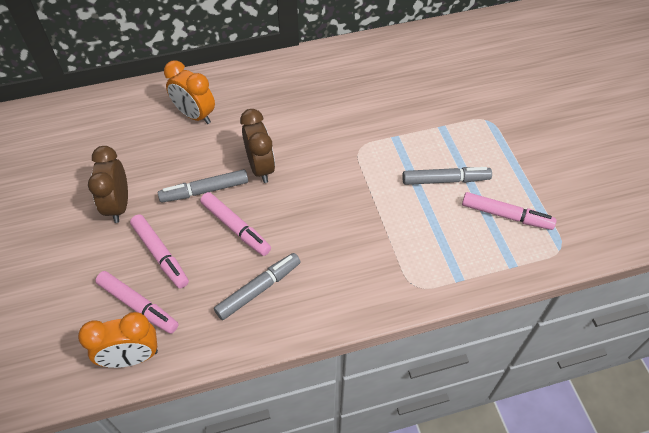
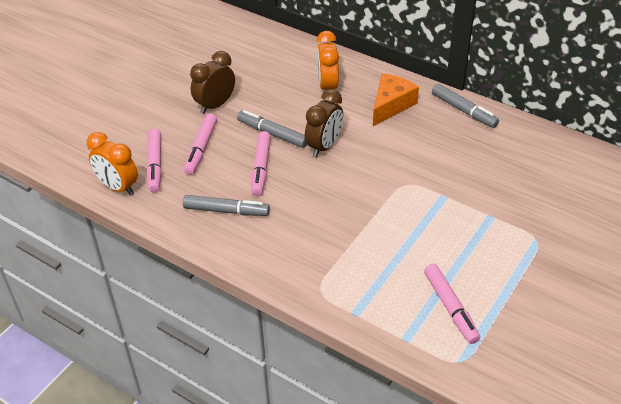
camera: 50 degrees right, 10 degrees down
(265, 94) = (391, 105): none -> orange cheese
(445, 180) = (439, 250): grey marker -> grey marker (463, 110)

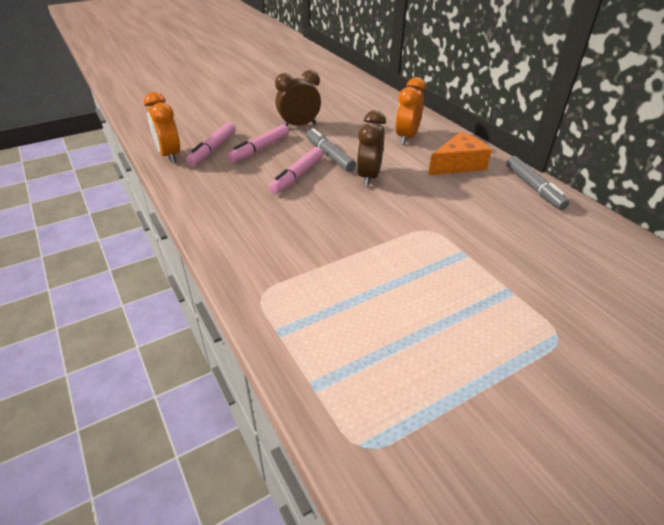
camera: 25 degrees right, 5 degrees down
(226, 211) = (237, 197): grey marker -> none
(324, 146) = (369, 177): brown clock -> brown clock turned 135 degrees clockwise
(450, 307) = (396, 372): pink marker -> none

